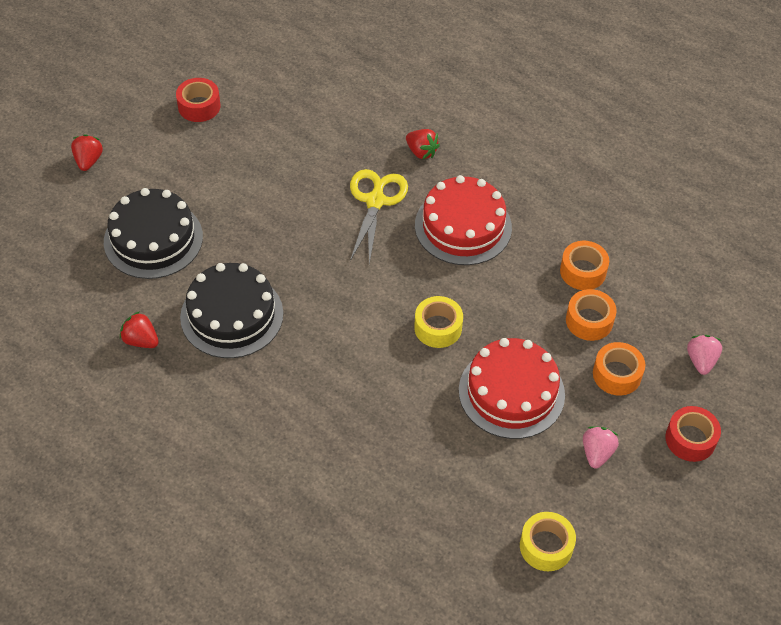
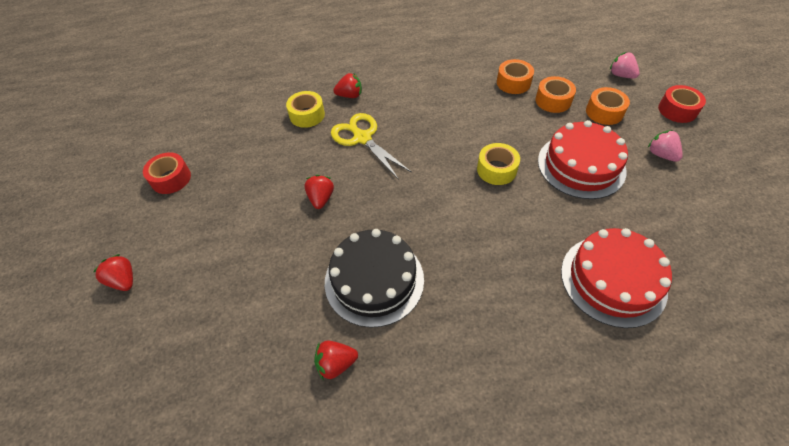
camera: 45 degrees left, 0 degrees up
(153, 239) = (248, 285): black cake -> none
(277, 222) = (321, 198): none -> red strawberry
(463, 226) = (427, 111): red cake -> red cake (613, 280)
(546, 546) = (727, 223): yellow tape -> yellow tape (307, 115)

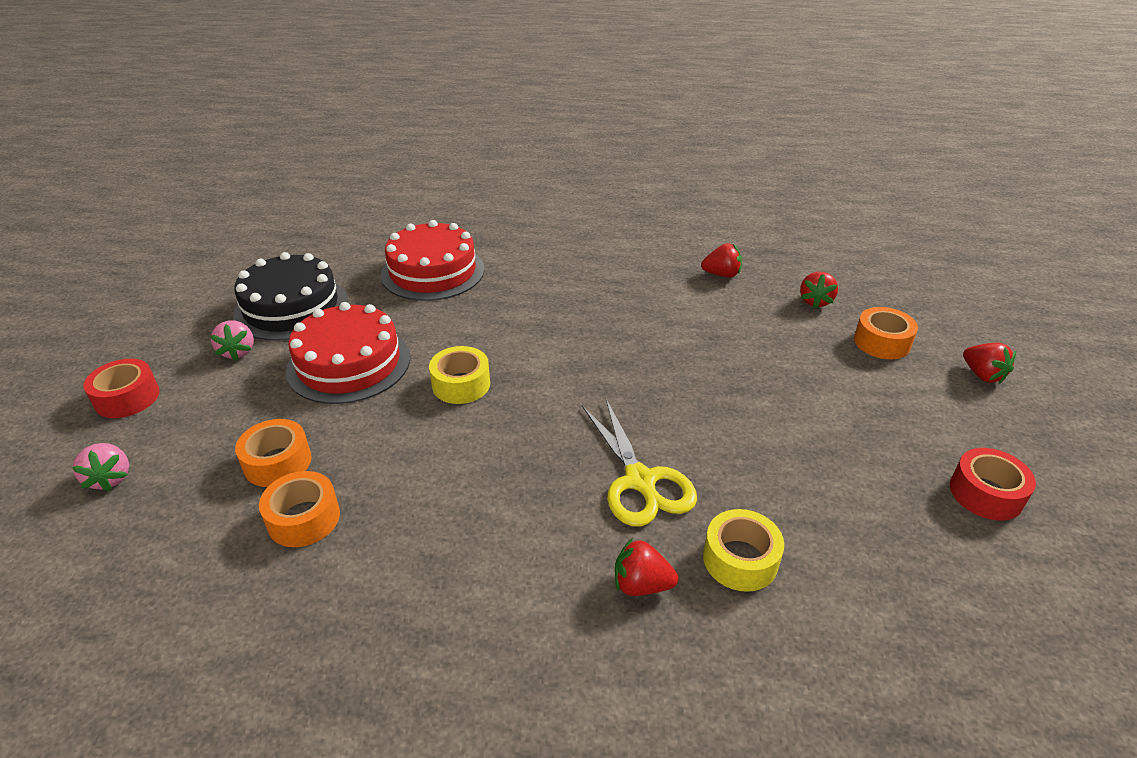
camera: 165 degrees left, 15 degrees down
(321, 198) = (724, 406): red strawberry -> red strawberry (815, 301)
(374, 280) = (671, 316): black cake -> black cake (291, 307)
(604, 112) = (228, 422): orange tape -> orange tape (881, 342)

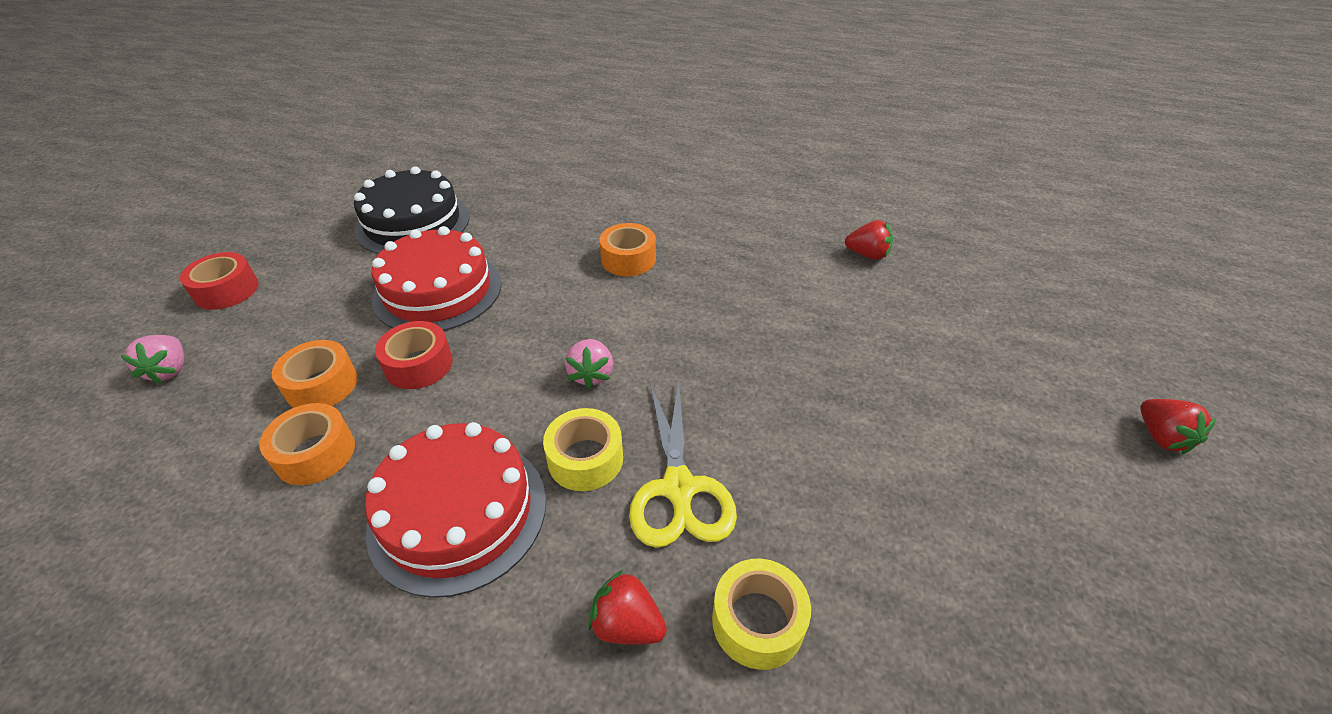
camera: 15 degrees right, 5 degrees up
(238, 352) = (344, 261): pink strawberry -> pink strawberry (591, 375)
(433, 272) = (562, 206): red cake -> red cake (458, 513)
(461, 384) = (535, 333): yellow tape -> yellow tape (585, 459)
(815, 301) = (968, 304): red strawberry -> none
(881, 342) = (1036, 369): orange tape -> orange tape (628, 259)
(986, 493) = (1118, 607): red tape -> red tape (419, 365)

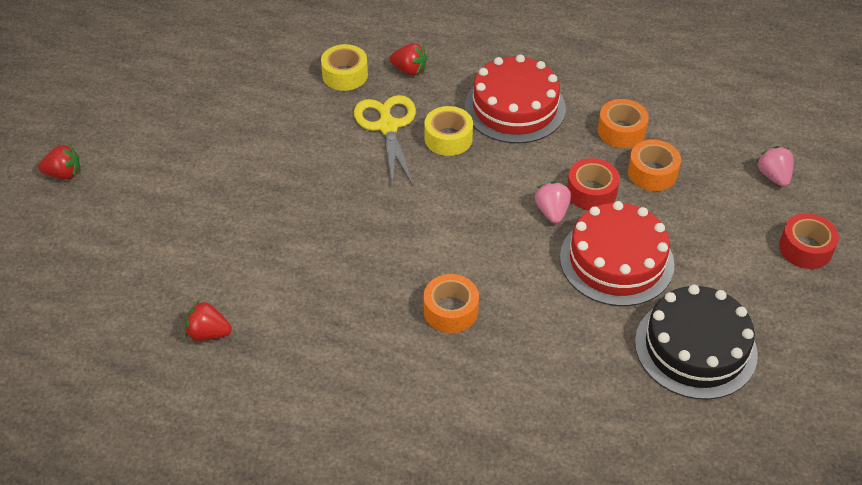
camera: 175 degrees right, 5 degrees up
(591, 375) = (458, 192): pink strawberry -> pink strawberry (552, 212)
(1161, 437) = (64, 174): red strawberry -> red strawberry turned 105 degrees clockwise

